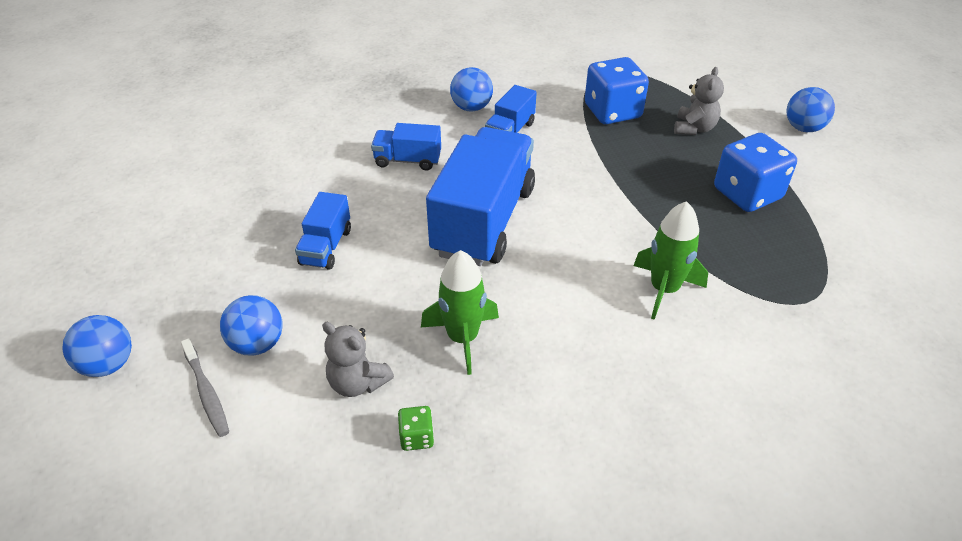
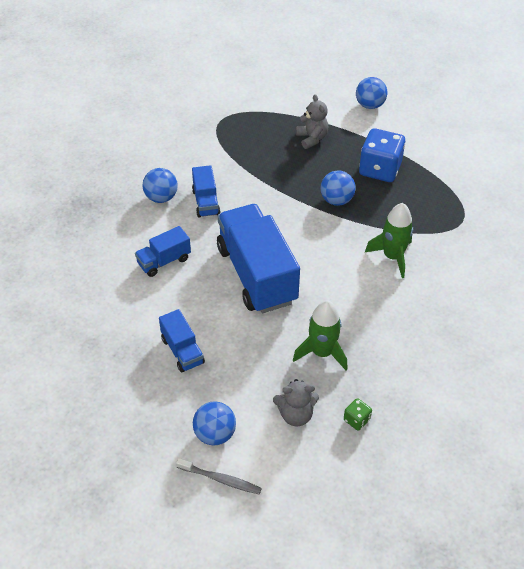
camera: 40 degrees left, 5 degrees up
(108, 364) = (141, 508): blue ball -> blue ball (336, 200)
(612, 111) = (253, 152): blue dice -> none

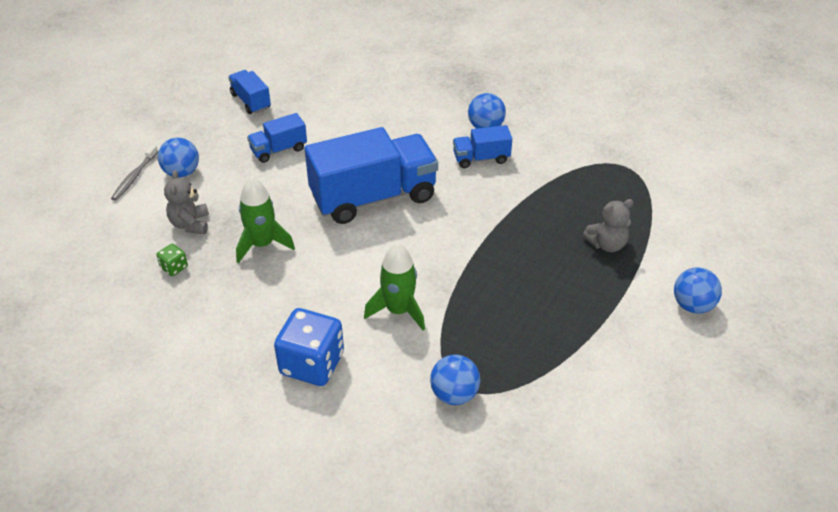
camera: 90 degrees right, 5 degrees down
(164, 261) = (394, 133): blue truck -> blue truck (251, 101)
(336, 200) = (494, 264): blue ball -> blue ball (454, 394)
(379, 169) = (557, 308): blue dice -> blue dice (312, 364)

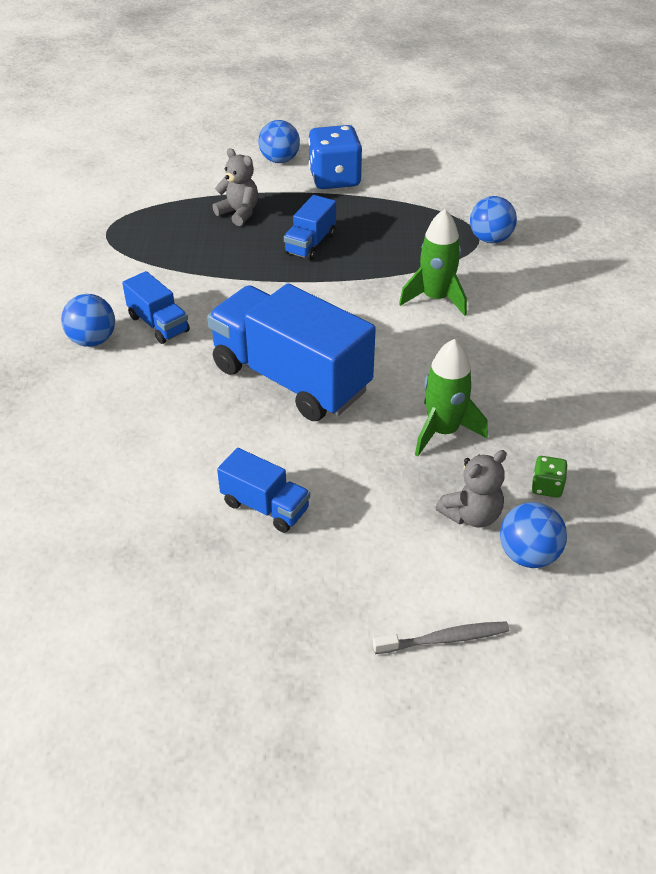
camera: 120 degrees left, 0 degrees up
(181, 172) = (390, 587): blue ball -> blue ball (528, 555)
(251, 101) = (170, 604): blue truck -> blue truck (310, 244)
(312, 364) = (548, 323): blue dice -> blue dice (334, 179)

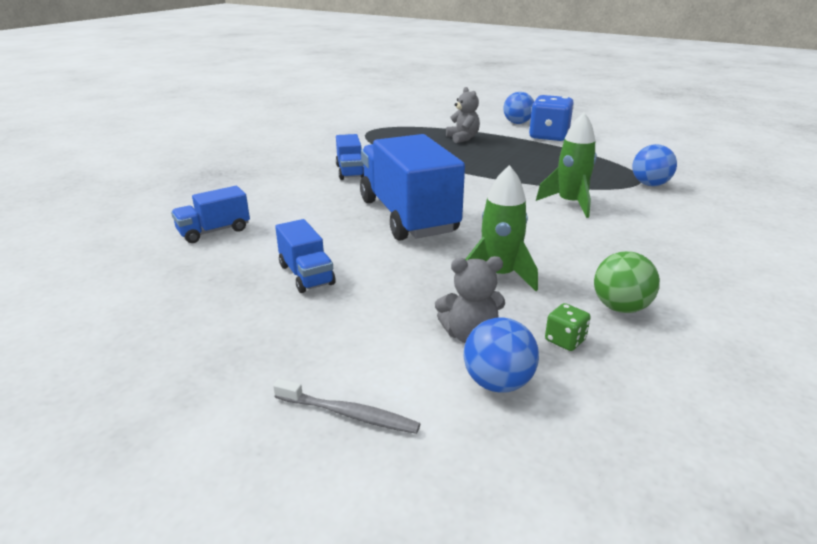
camera: 30 degrees right, 15 degrees down
(92, 340) = (301, 169): blue ball -> none
(310, 244) = (497, 159): blue truck -> blue truck (214, 231)
(564, 430) = (620, 307): none -> green ball

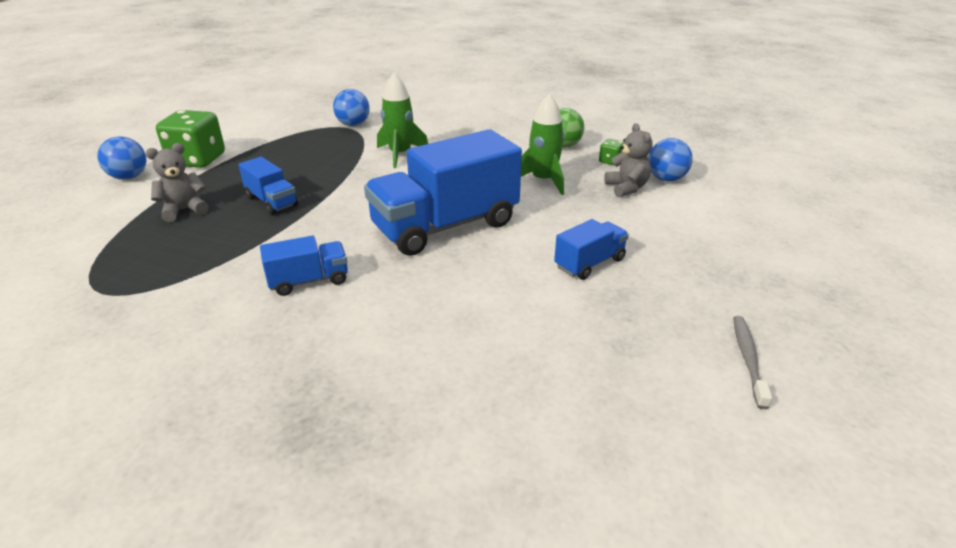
camera: 100 degrees left, 5 degrees up
(214, 231) = (526, 351): blue truck -> blue truck (271, 201)
(349, 414) = (732, 219): grey toothbrush -> grey toothbrush (748, 359)
(548, 136) = (197, 160): blue dice -> green dice

